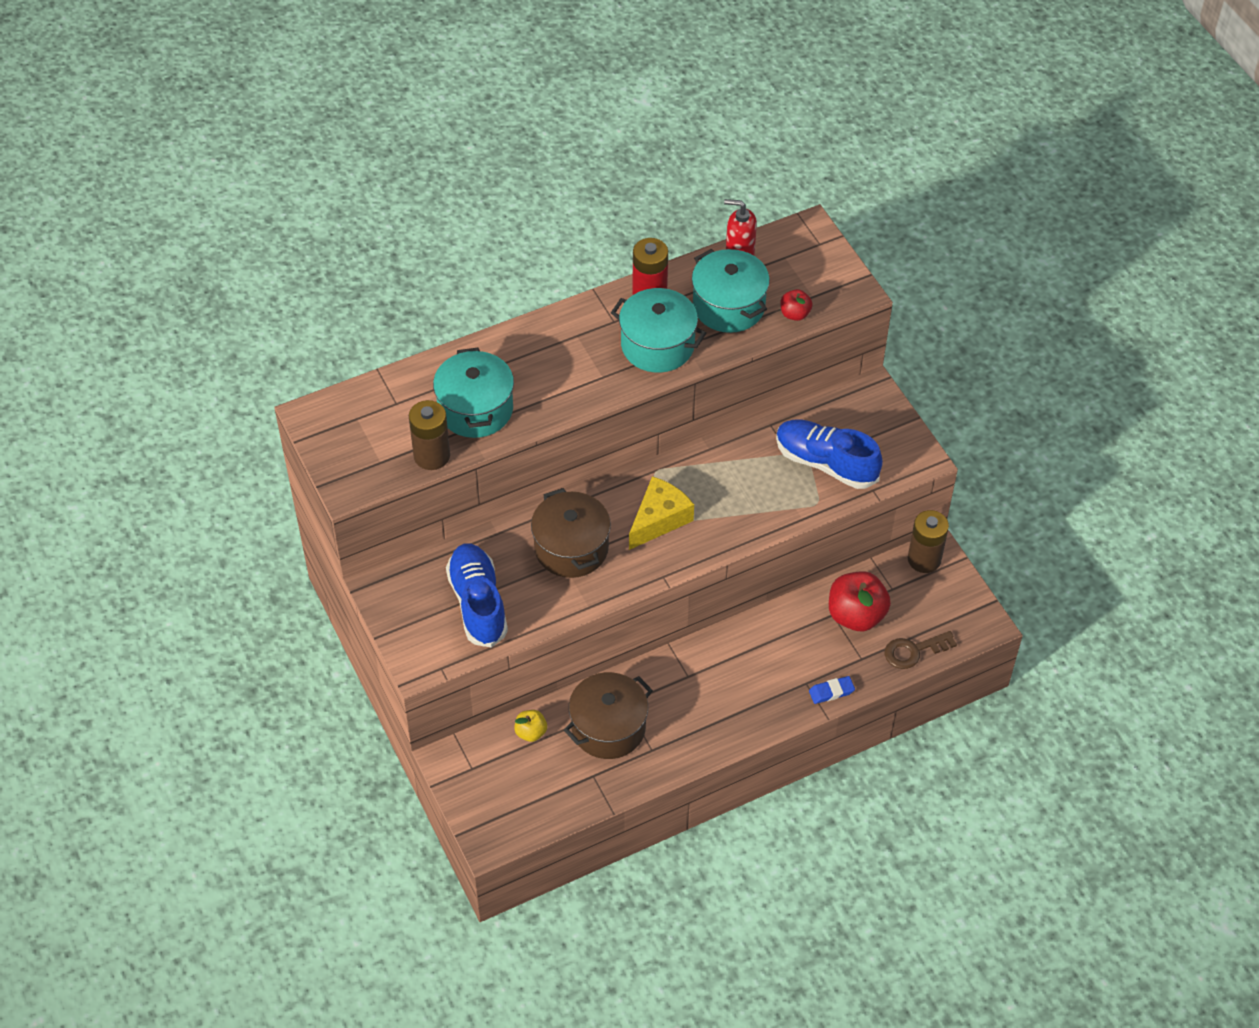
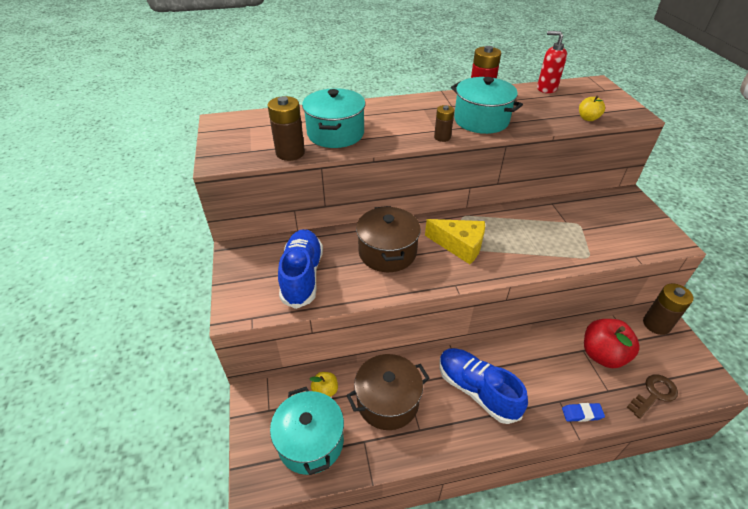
camera: 15 degrees right, 10 degrees down
(613, 389) = (442, 137): none -> brown battery
(659, 519) = (460, 246): yellow cheese -> yellow cheese turned 60 degrees clockwise
(728, 306) = (537, 109): turquoise pot -> turquoise pot (310, 441)
(795, 314) = (588, 118): red apple -> yellow apple
(826, 463) = (595, 232): blue shoe -> blue shoe (477, 390)
(913, 651) = (654, 394): brown key -> brown key turned 150 degrees clockwise

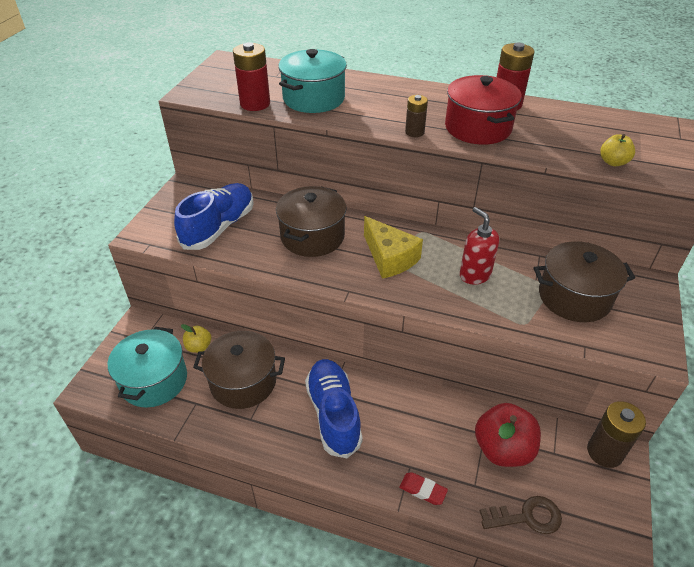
camera: 30 degrees right, 0 degrees up
(290, 153) = (255, 104): brown battery -> red battery
(481, 120) = (478, 128): turquoise pot -> red pot
(546, 88) = (601, 116): red soap dispenser -> red soap dispenser (474, 275)
(582, 413) = (423, 490): blue eraser -> red eraser
(598, 224) = (574, 297): none -> brown pot

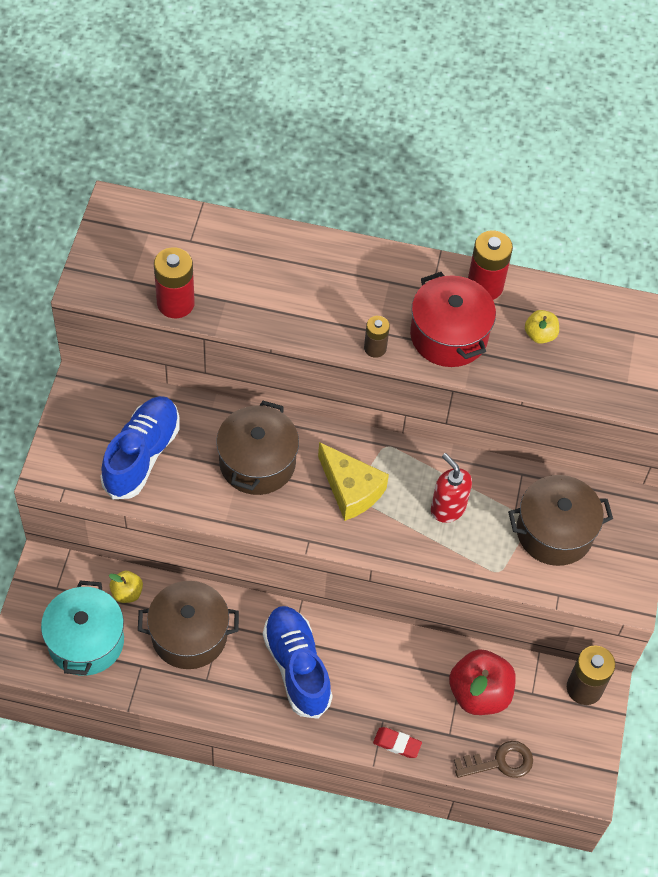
camera: 10 degrees left, 15 degrees up
(314, 98) = (247, 288): turquoise pot -> none
(613, 162) = (595, 388): yellow apple -> yellow apple (540, 335)

